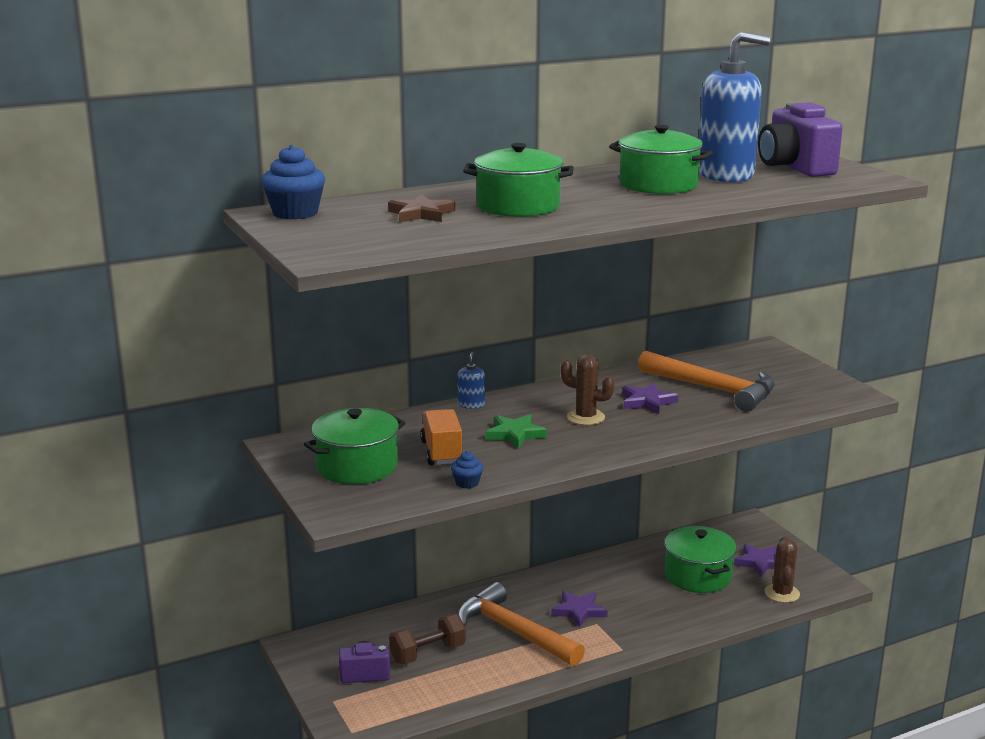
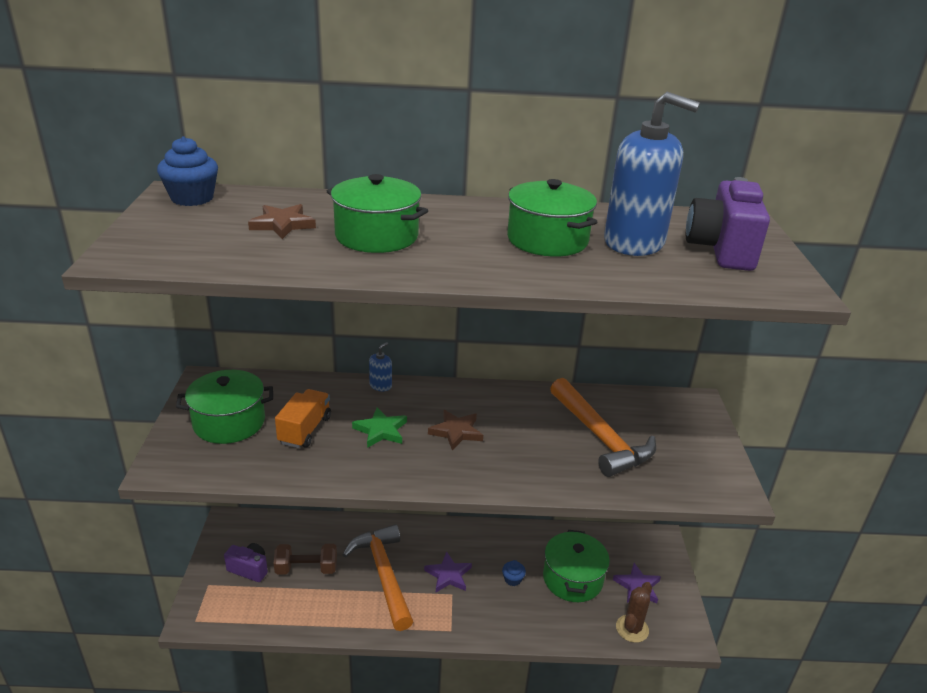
camera: 25 degrees right, 10 degrees up
(467, 483) = (288, 472): blue cupcake -> blue cupcake (512, 579)
(585, 417) = (456, 432): brown cactus -> brown star
(647, 402) = (526, 432): purple star -> none

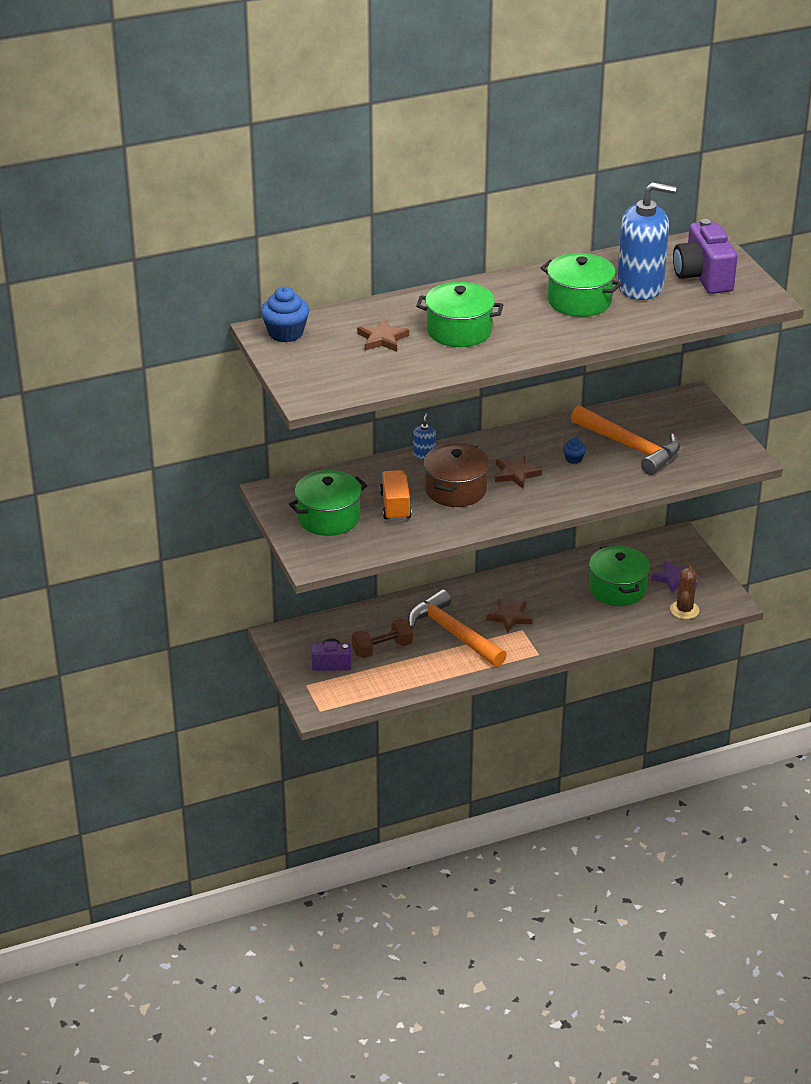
camera: 20 degrees left, 5 degrees up
(381, 430) = (455, 490): green star -> brown pot
(448, 575) = (510, 617): purple star -> brown star
(512, 579) = (567, 604): blue cupcake -> blue cupcake (573, 459)

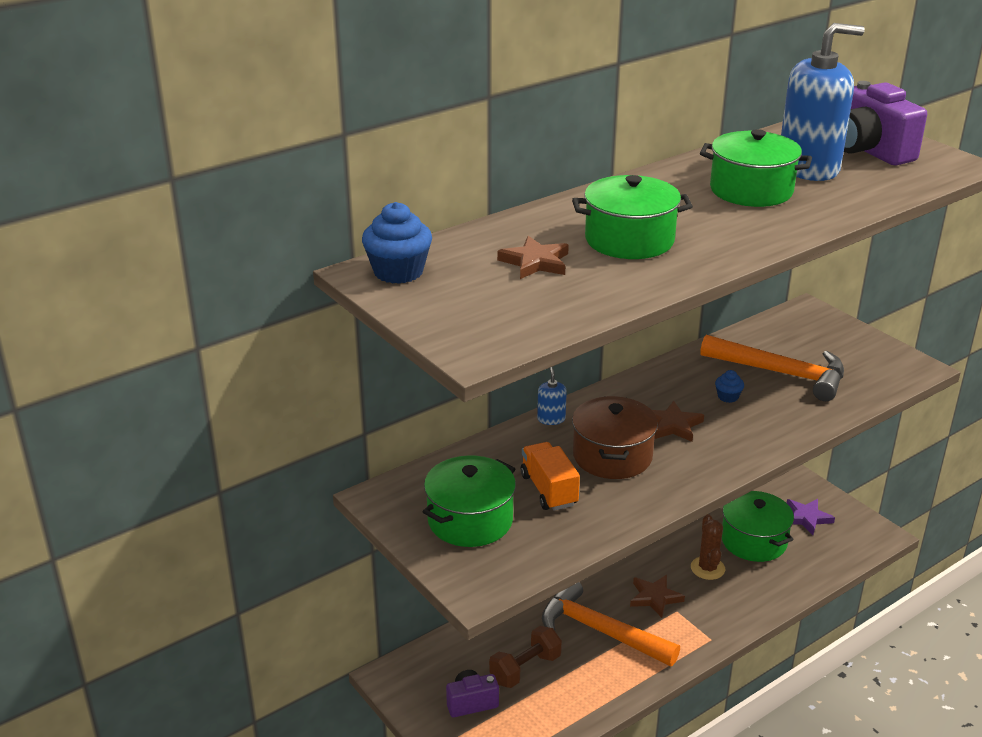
camera: 15 degrees left, 5 degrees down
(684, 610) = (838, 553): brown cactus -> brown cactus (707, 568)

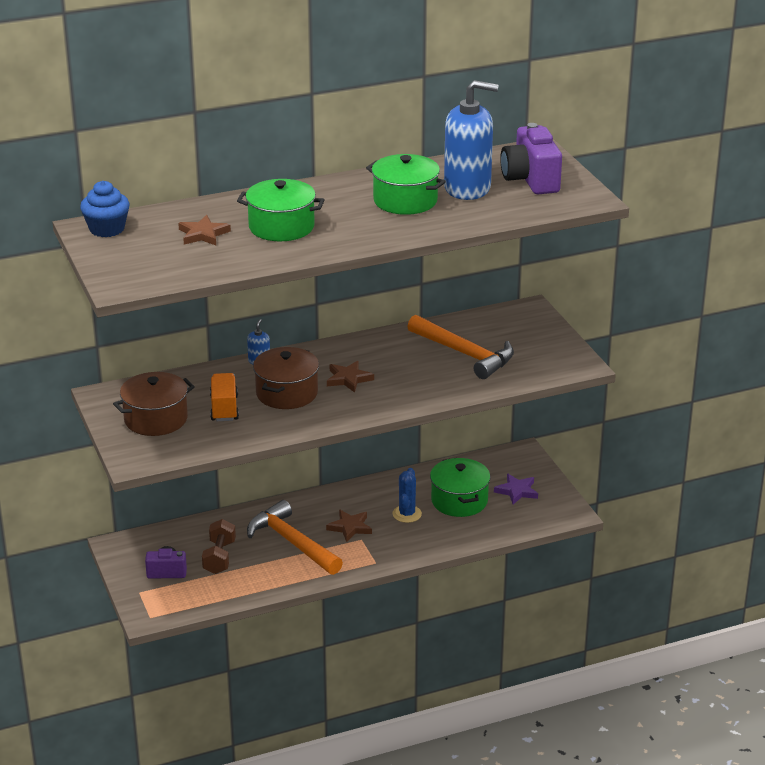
camera: 15 degrees right, 0 degrees up
(470, 520) = (156, 419): green pot -> brown pot
(525, 669) = (219, 557): brown dumbbell -> brown dumbbell turned 60 degrees counterclockwise
(707, 568) = (407, 514): brown cactus -> blue cactus
(728, 397) = (407, 365): blue cupcake -> none

